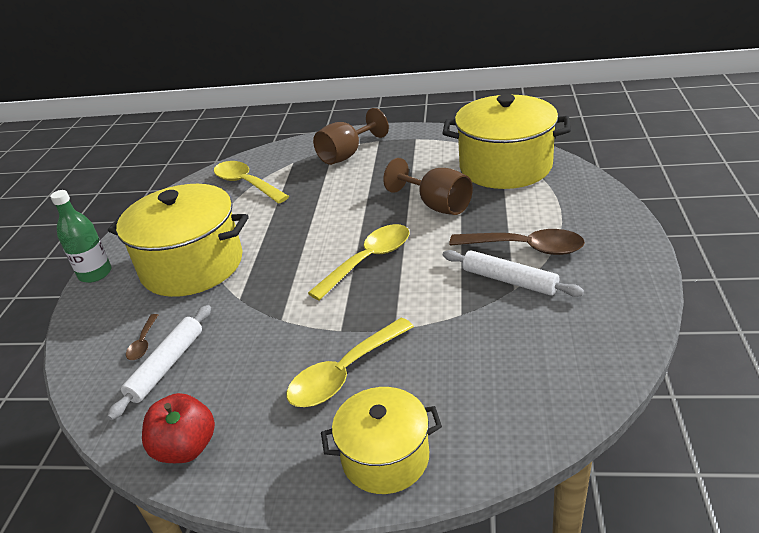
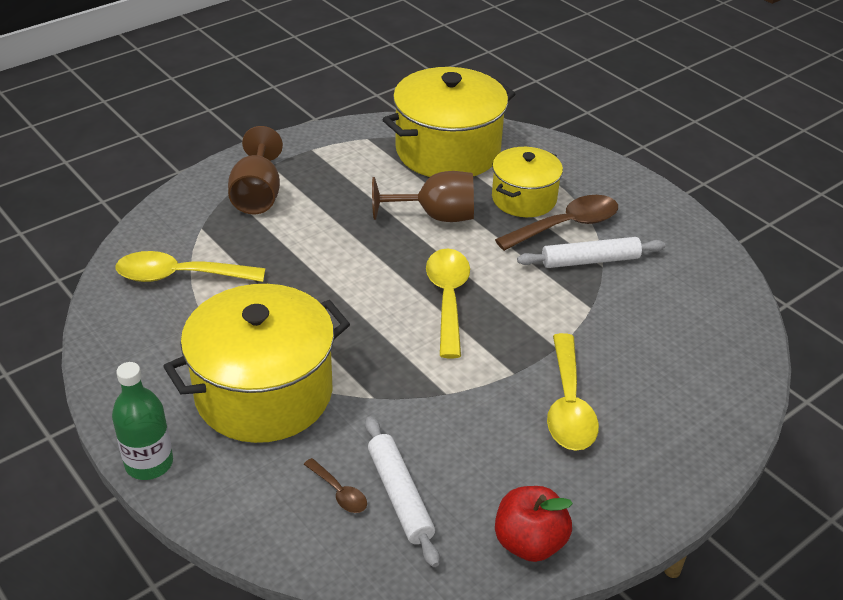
camera: 50 degrees left, 5 degrees up
(385, 457) = (684, 445): yellow pot -> yellow pot (524, 199)

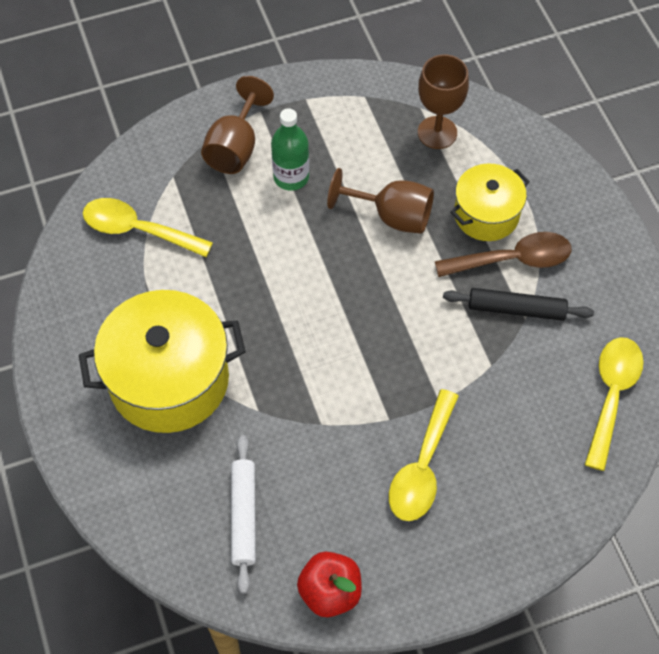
camera: 20 degrees right, 20 degrees up
(149, 463) = (58, 425): green bottle -> green bottle (291, 177)
(339, 492) = (196, 498): brown spoon -> none
(448, 151) = (437, 132): yellow pot -> brown goblet
(448, 298) = (364, 319): yellow spoon -> yellow spoon (611, 395)
(590, 260) = (516, 309): white rolling pin -> black rolling pin

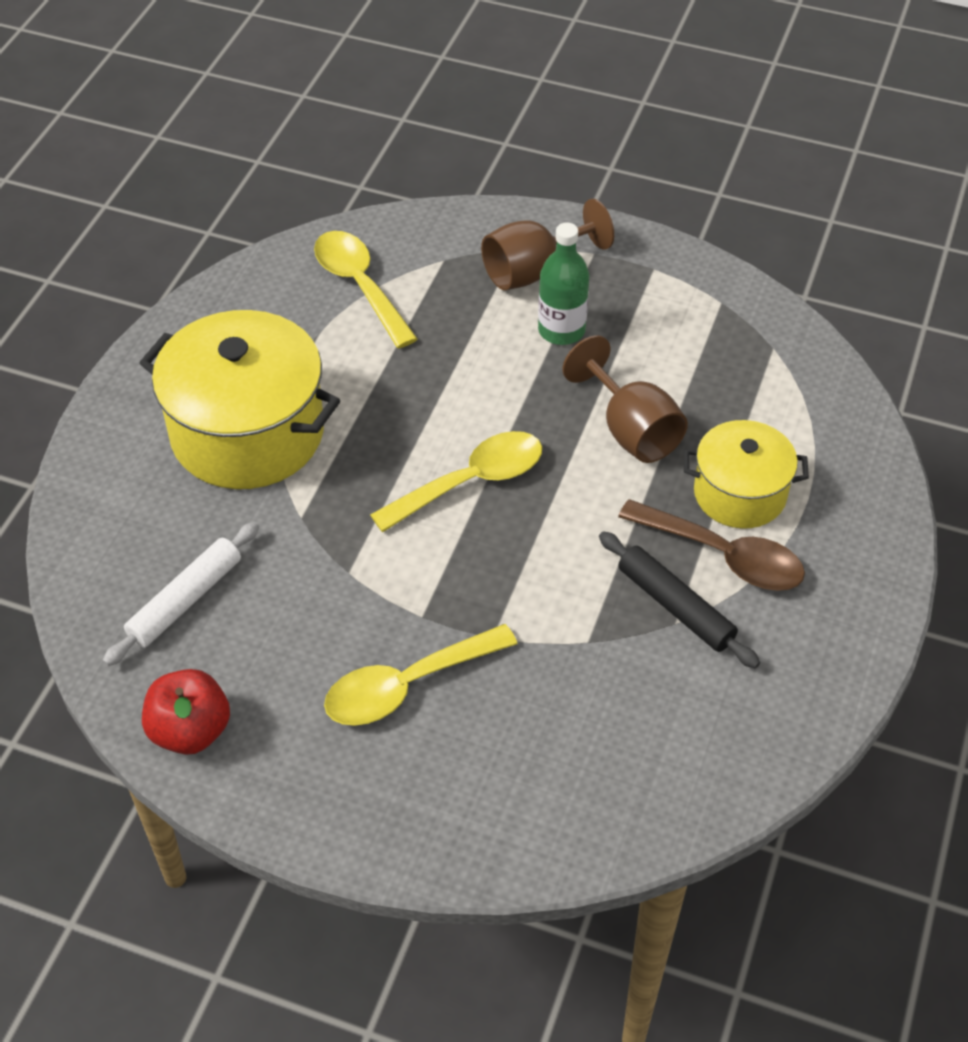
camera: 40 degrees right, 10 degrees down
(437, 132) = (767, 382): brown goblet -> none
(611, 395) = (696, 767): yellow spoon -> yellow spoon (471, 482)

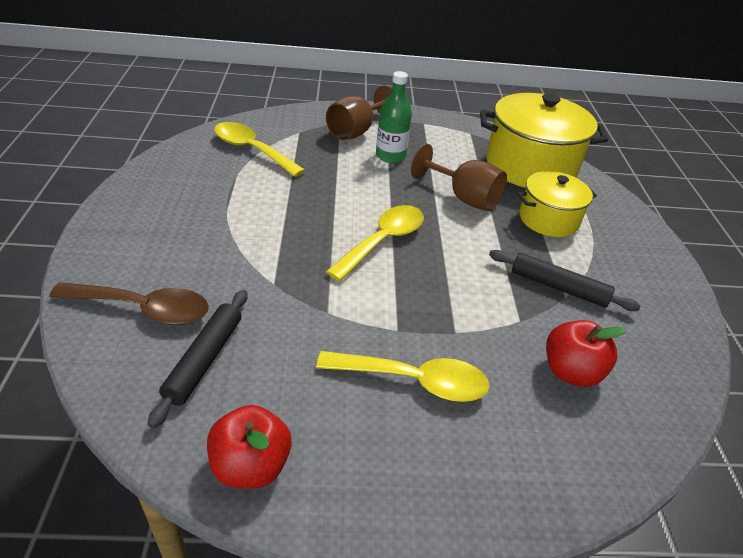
camera: 25 degrees left, 10 degrees down
(185, 600) = (204, 360): white rolling pin -> black rolling pin
(248, 433) = (209, 239): yellow pot -> yellow pot (530, 166)
(407, 686) = (414, 381): yellow spoon -> yellow spoon turned 120 degrees counterclockwise
(608, 724) = (571, 372): none -> red apple
(723, 556) = (564, 253): brown spoon -> brown spoon (143, 309)

